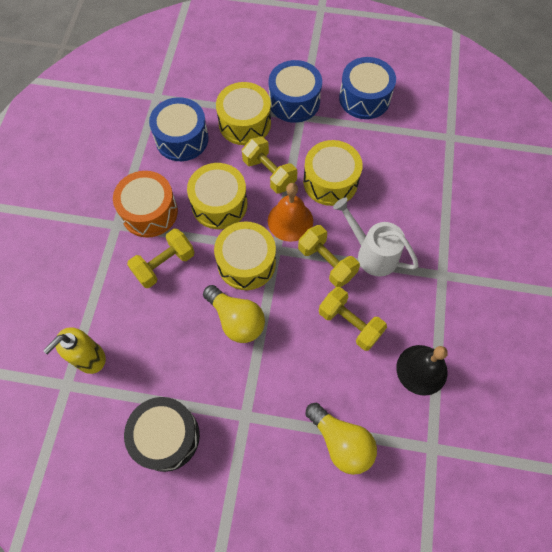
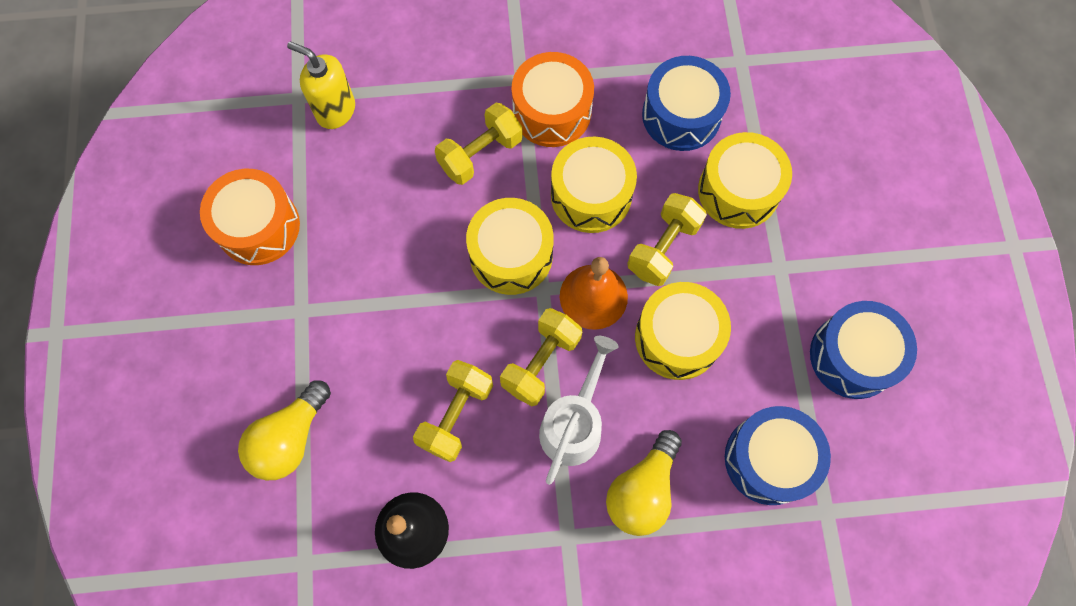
camera: 75 degrees right, 5 degrees up
(164, 264) = (480, 154): yellow dumbbell -> yellow dumbbell turned 75 degrees counterclockwise
(166, 436) = (258, 226): black drum -> orange drum
(236, 320) = (425, 265): yellow light bulb -> yellow light bulb (642, 490)
(294, 101) = (805, 250): blue drum -> blue drum (769, 459)

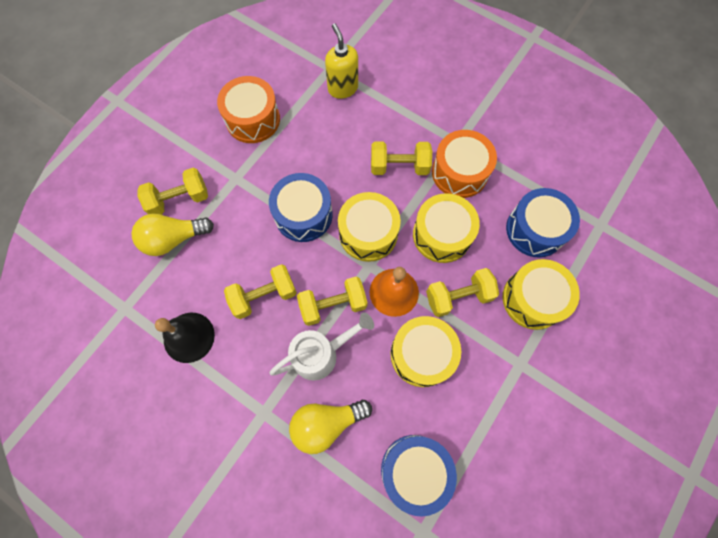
camera: 40 degrees right, 0 degrees up
(254, 388) = (179, 199): none -> yellow dumbbell
(853, 356) = (520, 454): blue drum -> blue drum (303, 215)

